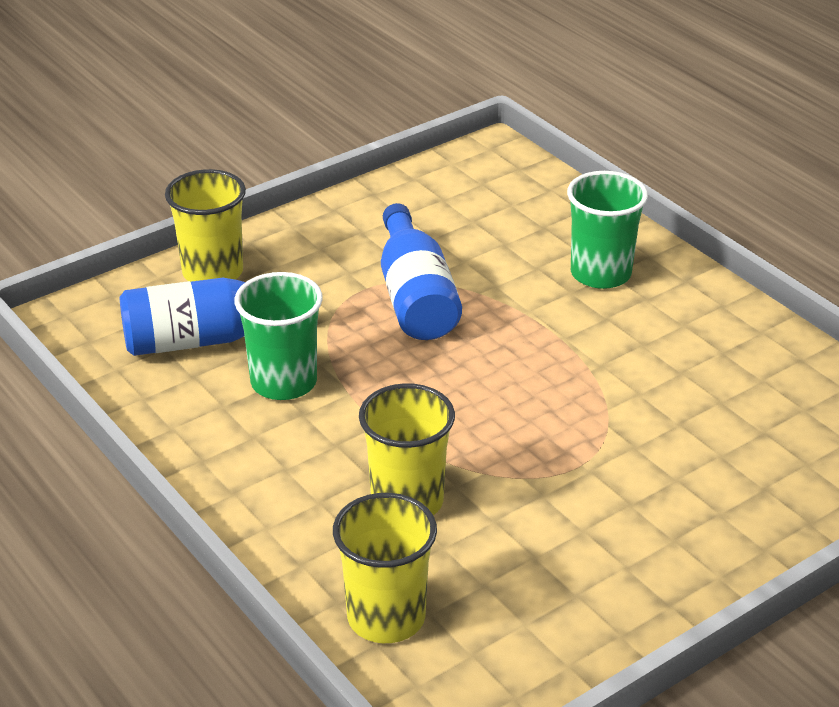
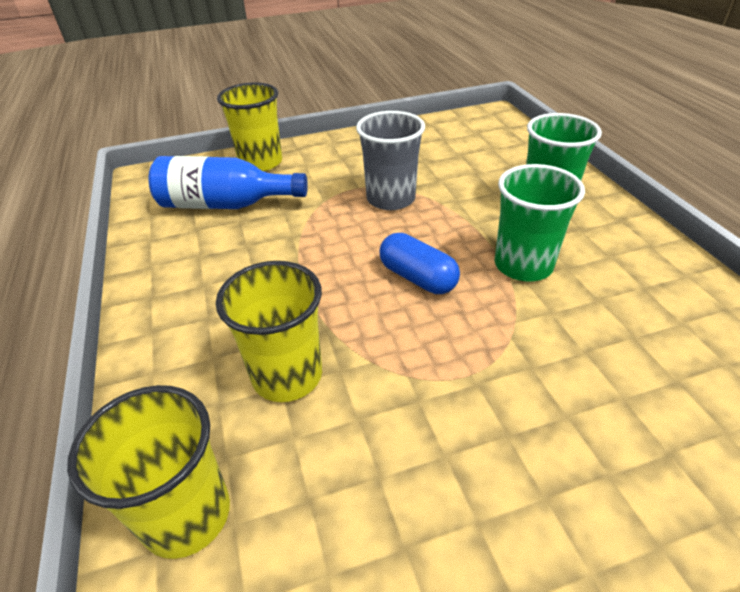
camera: 20 degrees right, 5 degrees up
(284, 382) = (255, 245): green cup -> green cup (523, 265)
(415, 297) = (391, 199): blue bottle -> grey cup
(491, 384) = (417, 278): none -> blue capsule

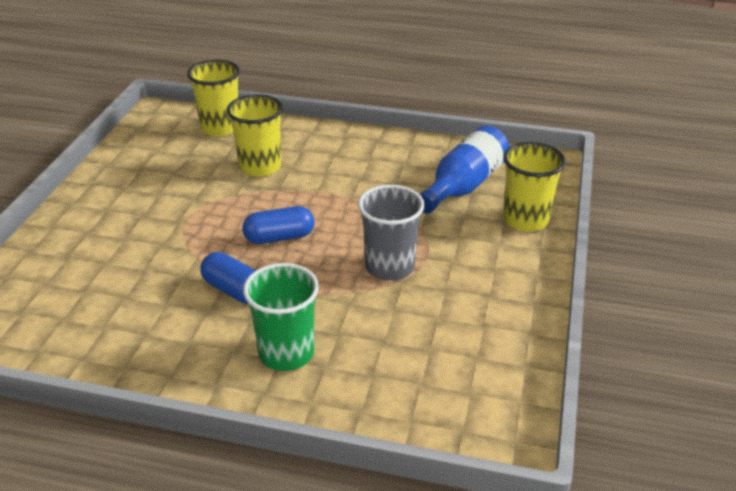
camera: 120 degrees right, 5 degrees down
(523, 265) = (234, 290): green cup -> blue capsule

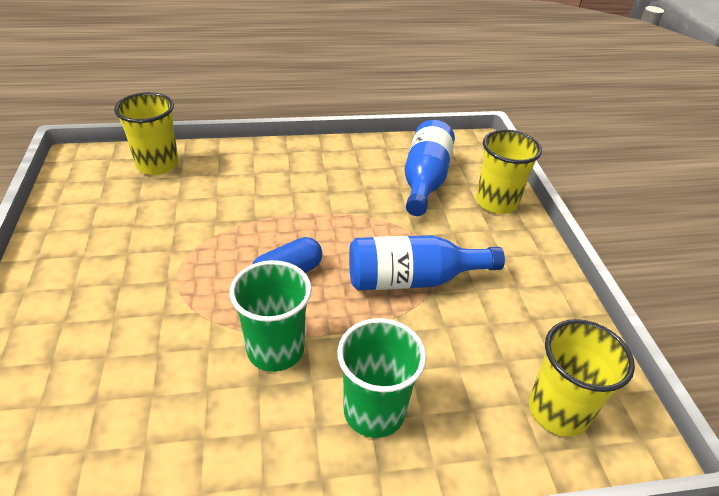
camera: 25 degrees left, 5 degrees up
(234, 290) = (275, 350): blue capsule -> green cup
(260, 167) = (223, 199): yellow cup -> yellow cup (558, 410)
(389, 267) = (413, 279): grey cup -> blue bottle

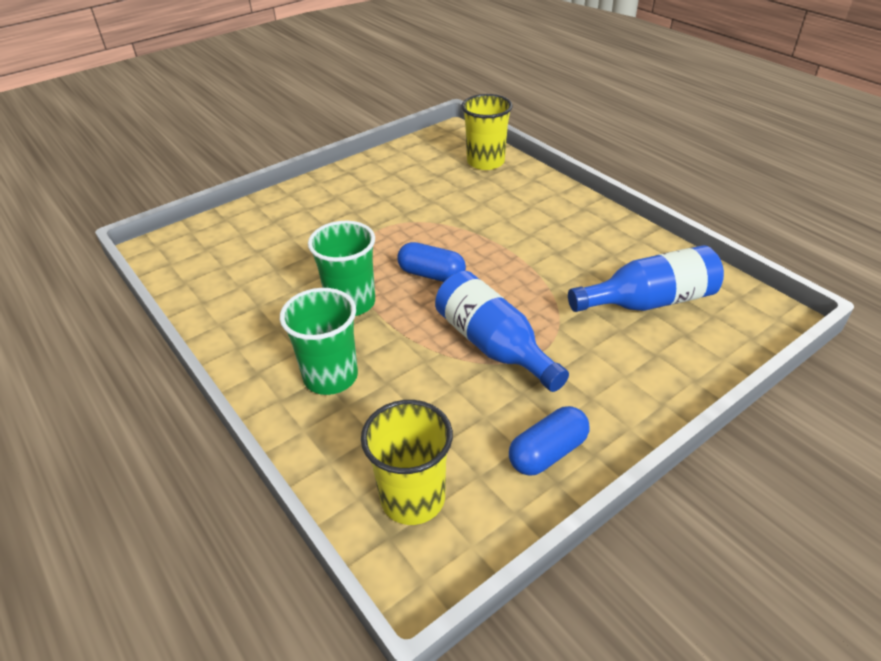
camera: 65 degrees right, 0 degrees up
(496, 202) = (679, 365): yellow cup -> none
(545, 306) = (547, 452): none -> blue capsule

